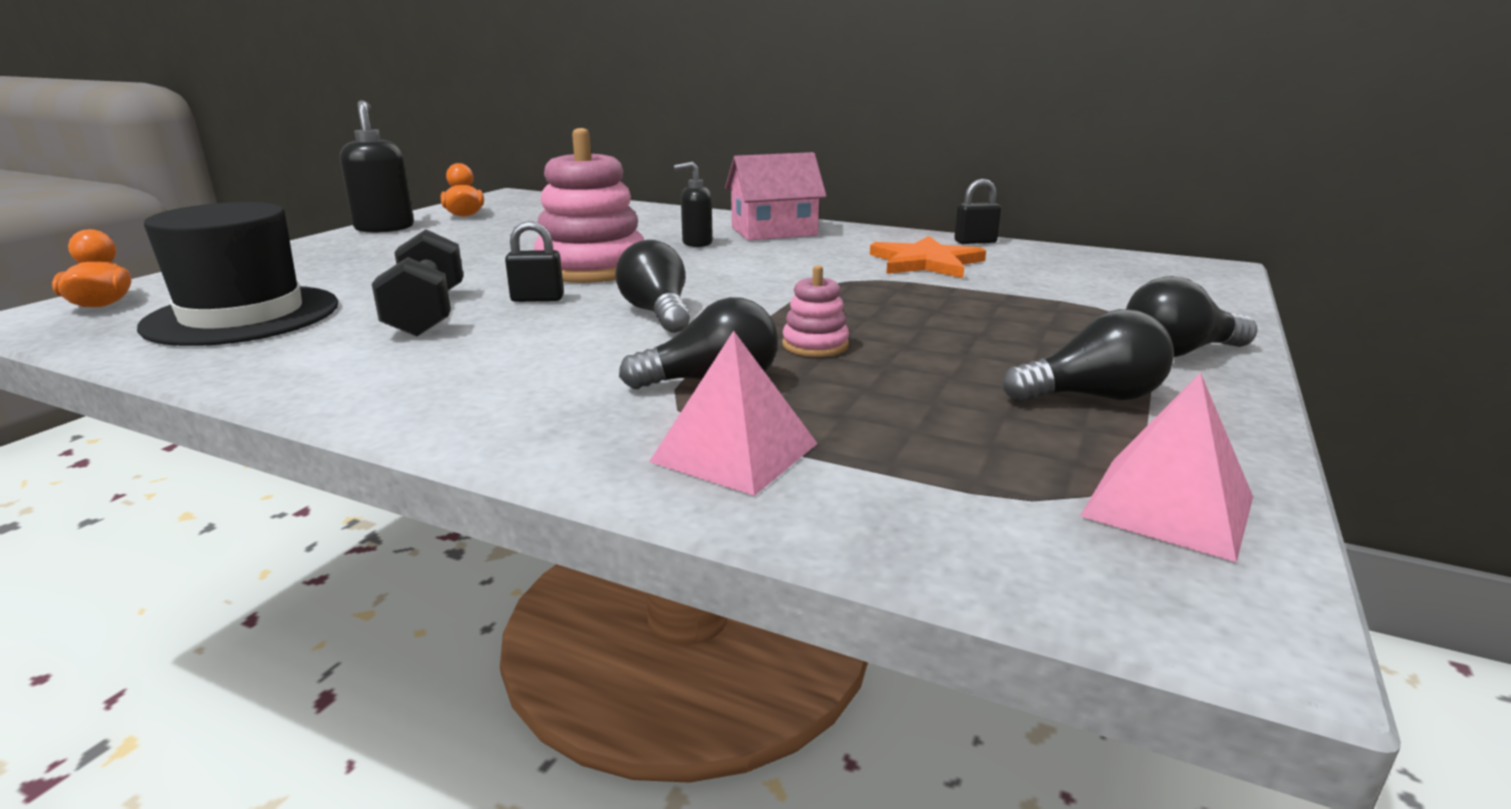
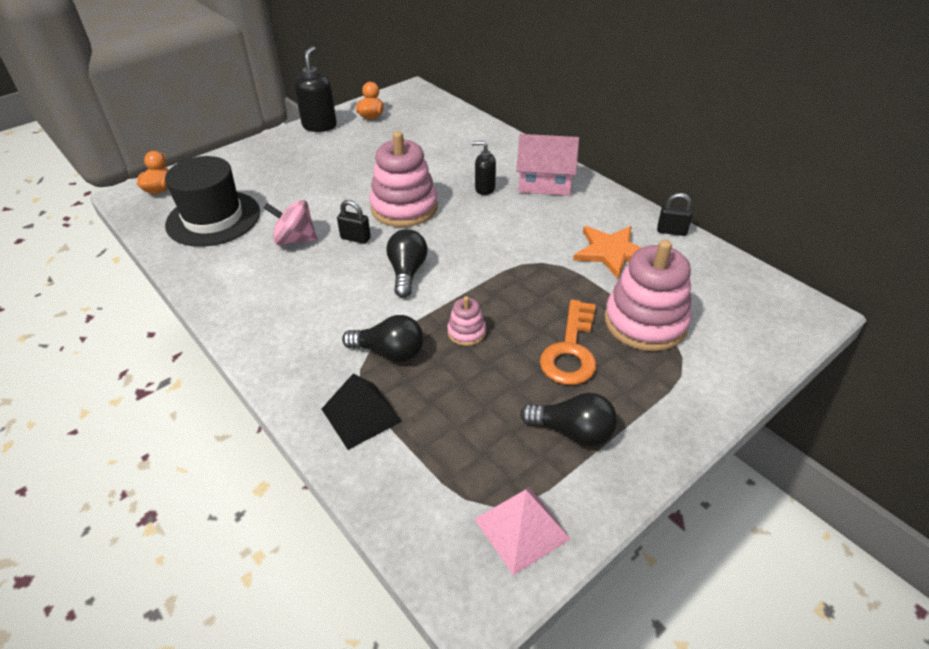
camera: 25 degrees right, 20 degrees up
(427, 313) = (295, 239): black dumbbell -> pink spinning top
(734, 452) = (361, 415): pink pyramid -> black pyramid
(984, 335) = (570, 350): none -> orange key
(1044, 300) = (645, 322): none -> pink stacking toy
(1178, 352) = (671, 406): black light bulb -> none

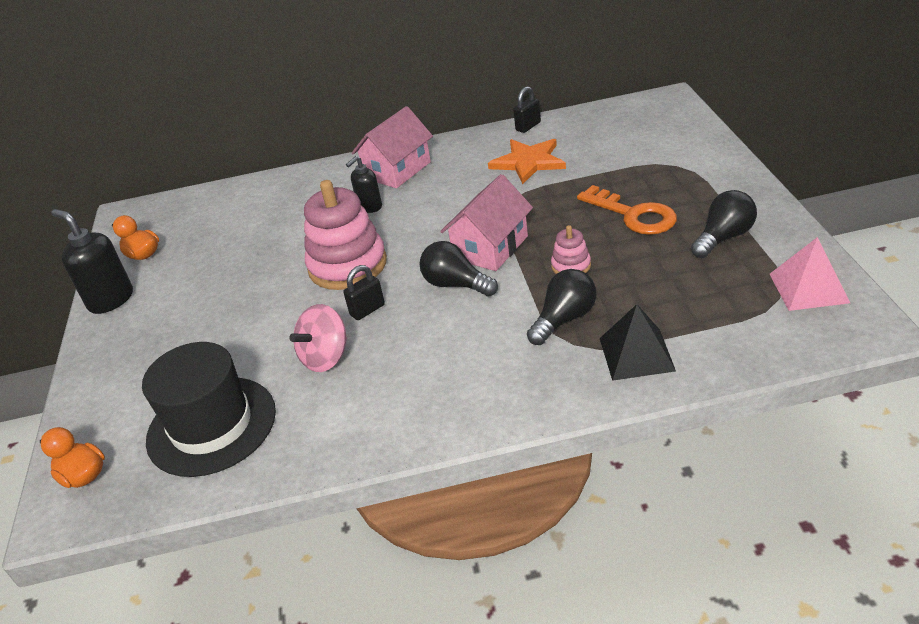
camera: 55 degrees left, 5 degrees down
(467, 274) = (490, 247): none -> pink house
(645, 322) = (626, 170): pink stacking toy -> none

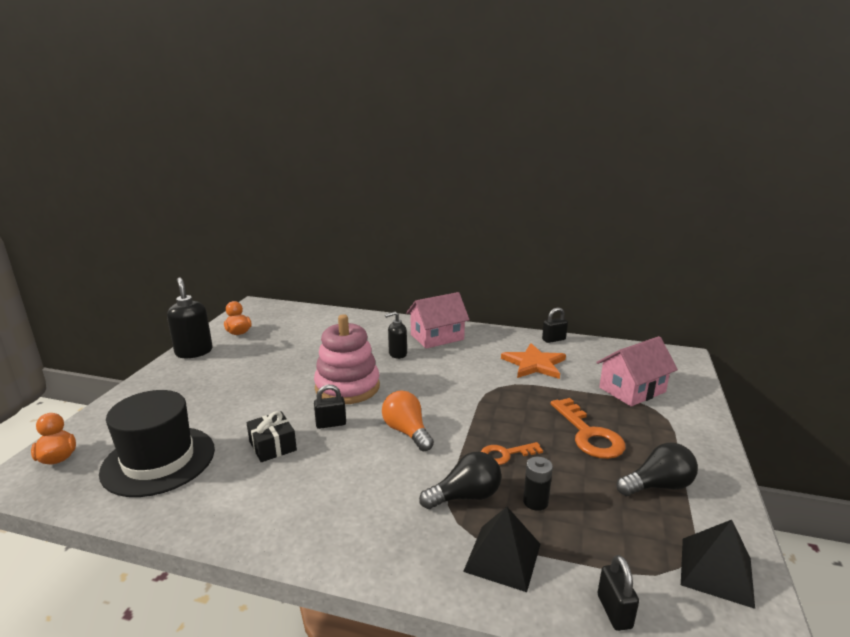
camera: 20 degrees right, 15 degrees down
(326, 357) = (272, 446): pink spinning top -> black gift
(456, 285) = (407, 432): black light bulb -> orange light bulb
(490, 247) = (455, 414): pink house -> pink house (632, 390)
(571, 266) = (505, 454): pink stacking toy -> orange key
(630, 296) = (535, 502): none -> black battery
(752, 353) = (614, 611): none -> black padlock
(808, 288) = (716, 571): pink pyramid -> black pyramid

